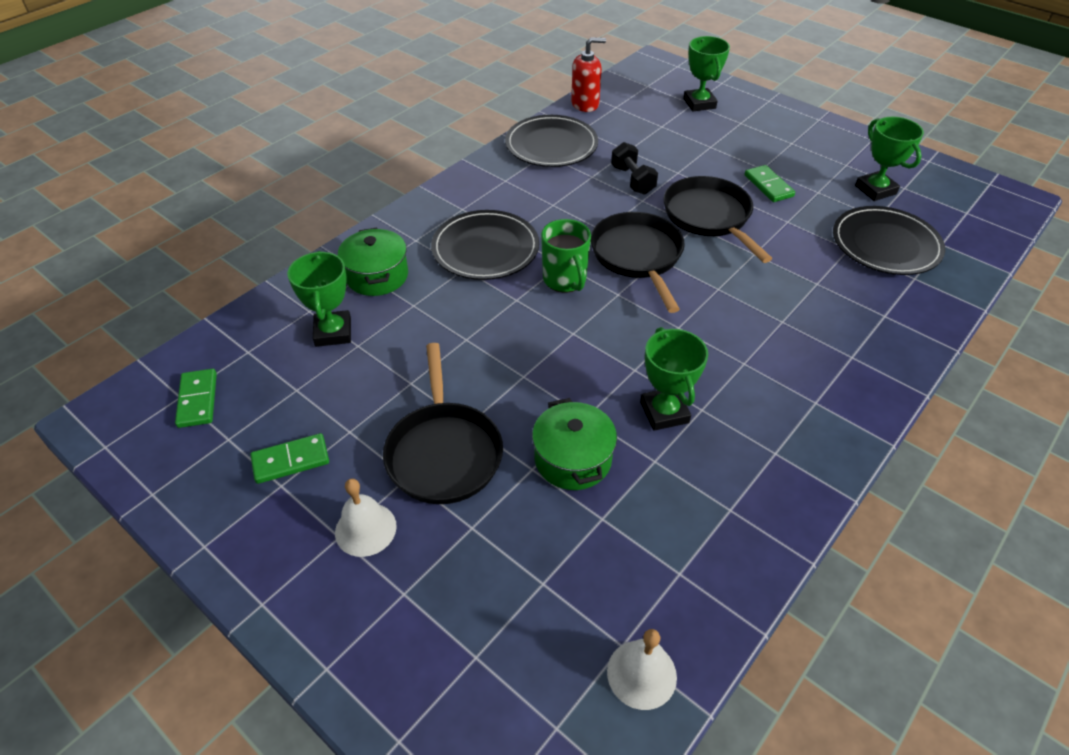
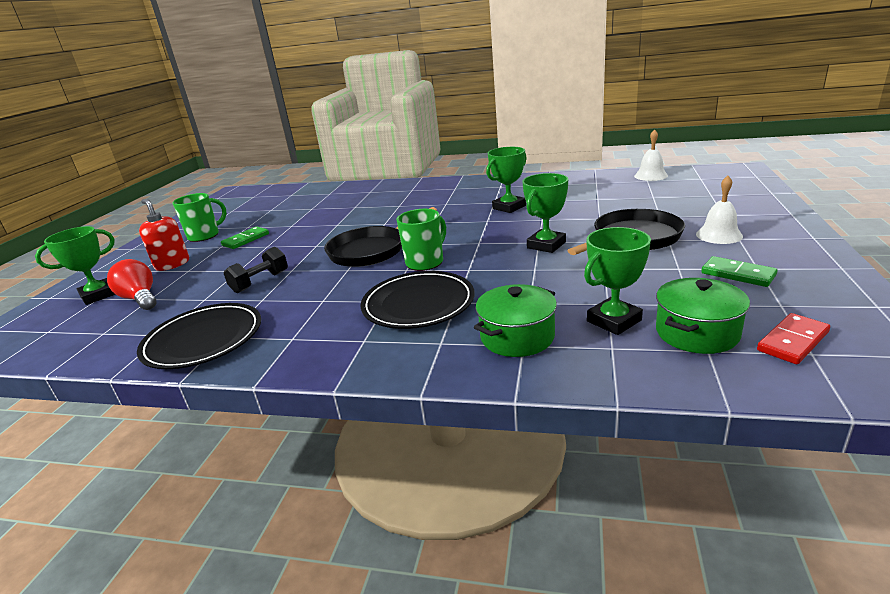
camera: 115 degrees left, 20 degrees down
(198, 400) = (792, 341): green domino -> red domino
(573, 459) = (575, 213): green pot -> green pot (697, 333)
(585, 104) = (94, 353): red soap dispenser -> red soap dispenser (172, 264)
(666, 122) = (140, 299): none -> red light bulb
(709, 217) = (301, 245): black pan -> none
(814, 162) = (205, 236): none -> green mug
(875, 190) = (237, 216): green trophy -> green trophy (546, 245)
(885, 244) = (300, 203): black plate -> none

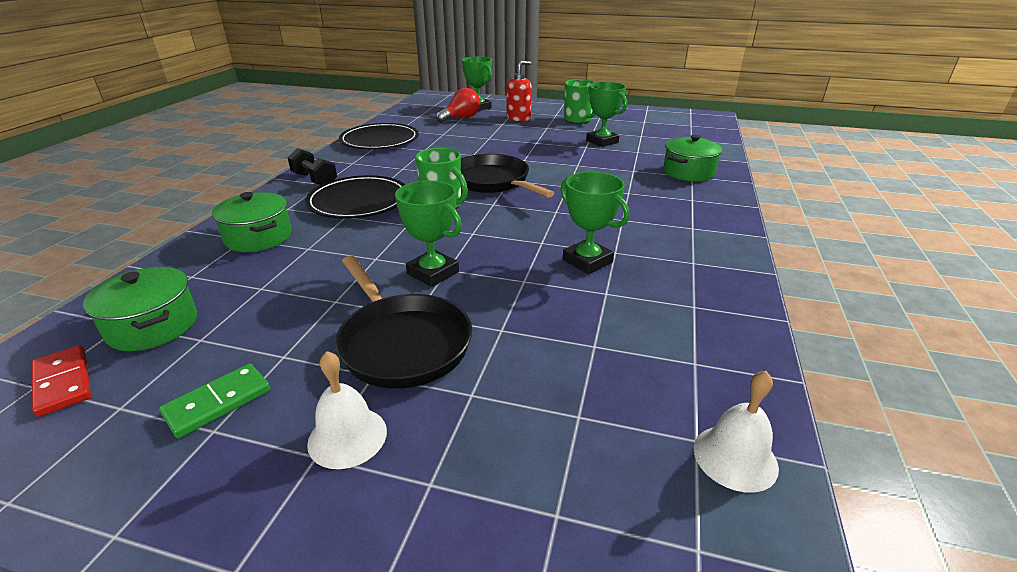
camera: 90 degrees right, 5 degrees up
(246, 240) = (558, 134): green domino -> none
(260, 282) = (457, 146): black dumbbell -> black dumbbell (314, 180)
(362, 192) = (688, 172): none -> green pot
(614, 321) = (227, 285): green trophy -> green trophy (602, 142)

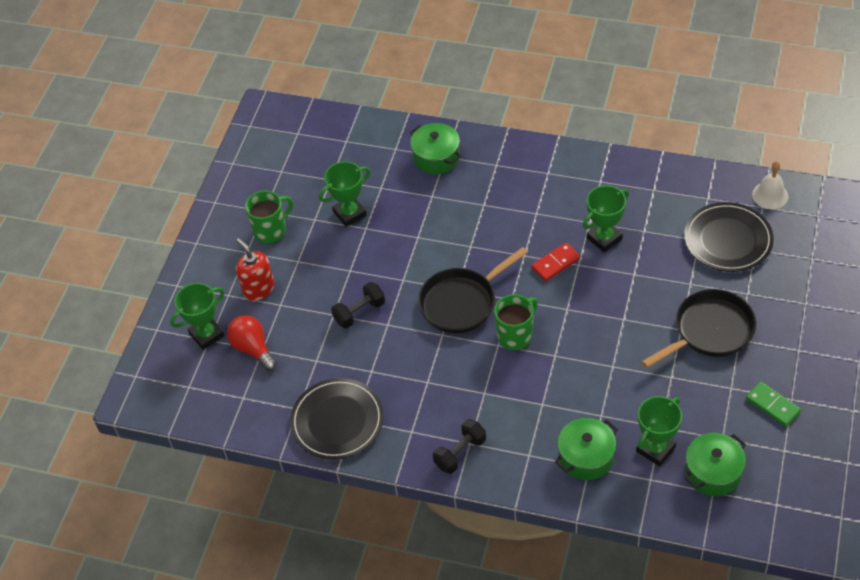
camera: 85 degrees left, 20 degrees up
(63, 382) = (771, 491): red domino -> red domino (555, 263)
(347, 436) = (785, 340): white bell -> none
(358, 201) = (510, 401): black plate -> black plate (728, 240)
(433, 273) = (629, 327): green trophy -> green trophy (655, 449)
(489, 145) = (359, 312): none -> black dumbbell

